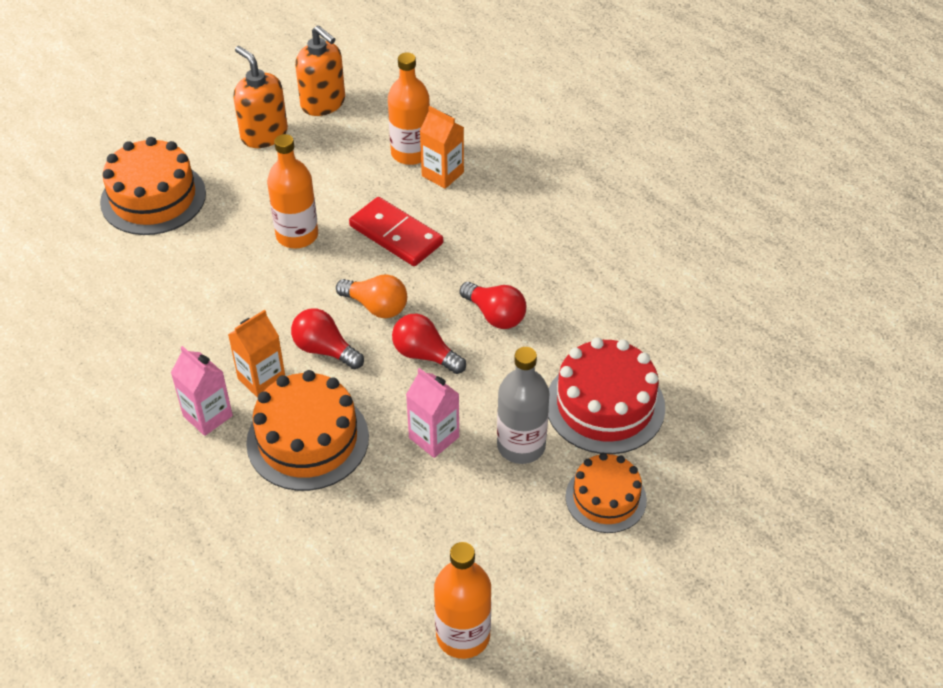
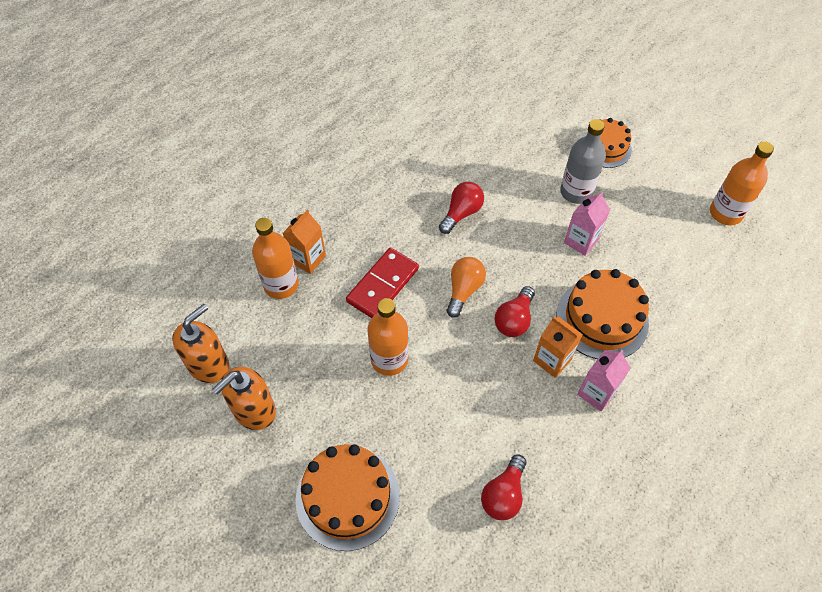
camera: 95 degrees left, 10 degrees up
(425, 355) = (507, 253): red light bulb -> red light bulb (503, 494)
(605, 405) = (532, 149): red cake -> none

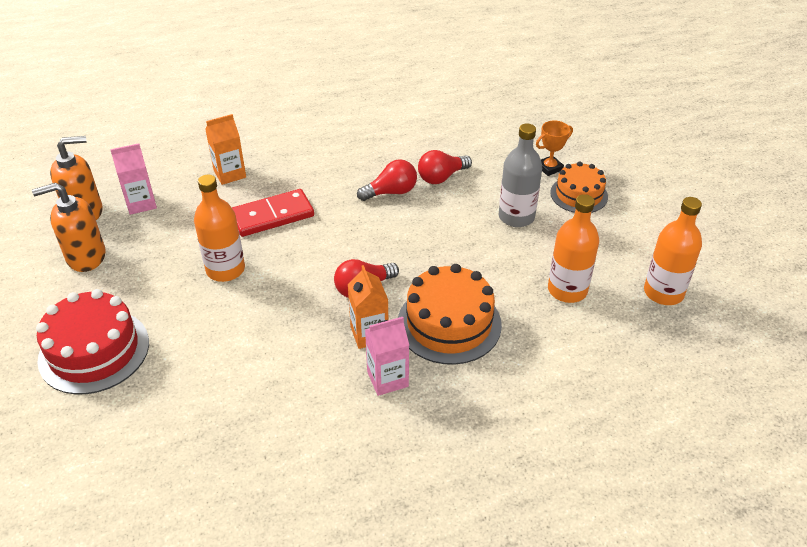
camera: 30 degrees right, 15 degrees down
(281, 285) = (191, 183): orange bottle -> orange bottle (567, 290)
(347, 497) = (94, 351): orange cake -> red cake
(464, 290) = (339, 248): orange light bulb -> none
(503, 494) = (223, 415): red light bulb -> red light bulb (441, 177)
(565, 130) = (549, 168): none -> orange trophy
(581, 241) = (485, 255): pink carton -> pink carton (141, 203)

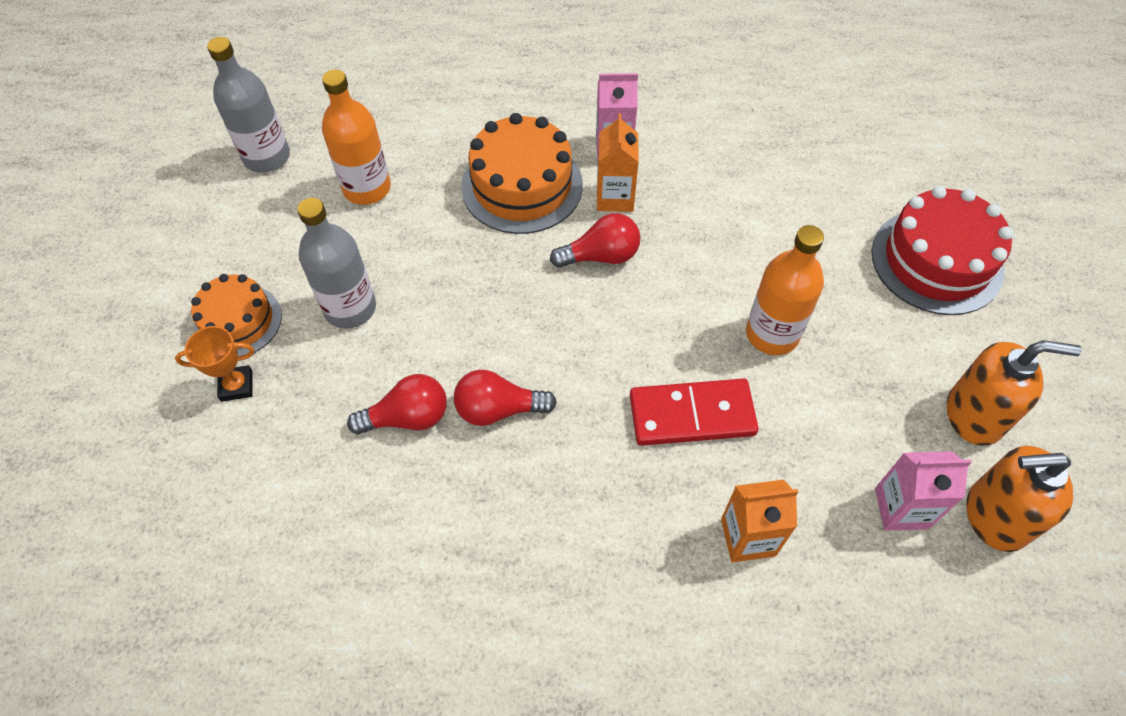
camera: 160 degrees left, 15 degrees up
(663, 292) = (267, 157): orange bottle -> grey bottle

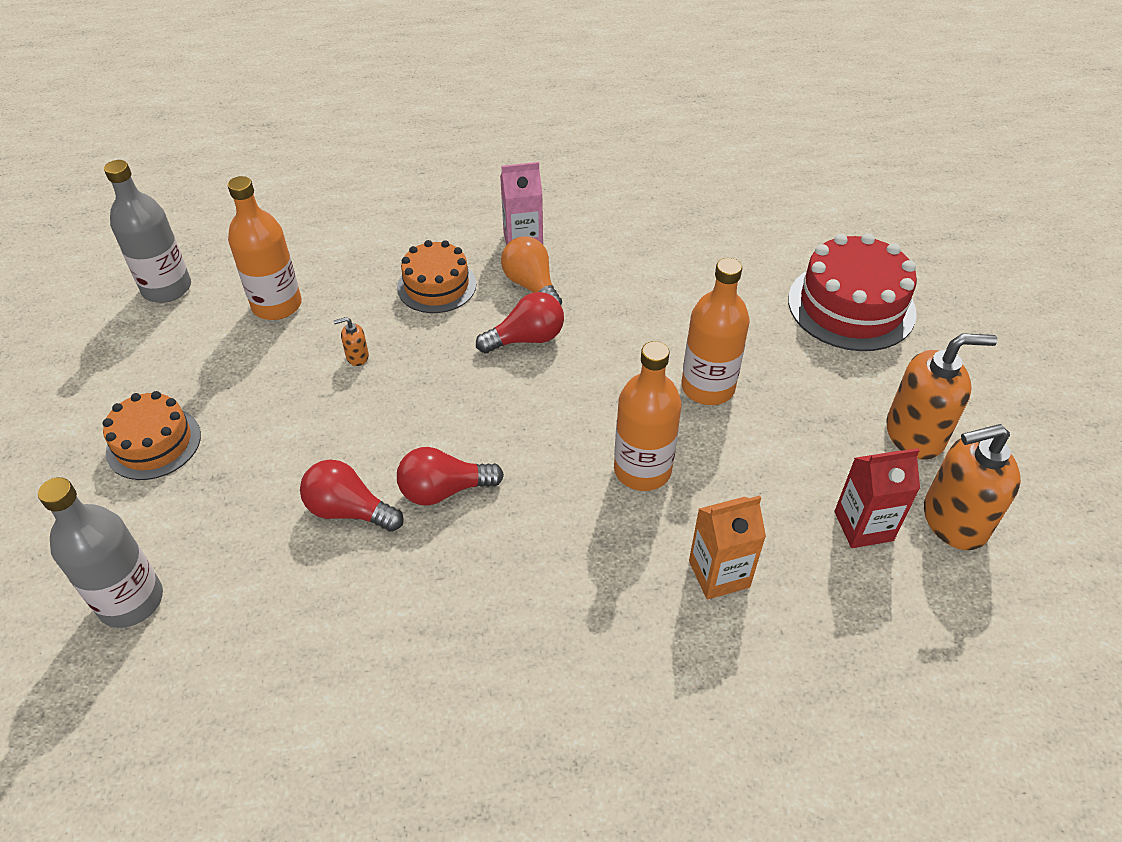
camera: 10 degrees left, 10 degrees down
(236, 386) = (159, 504): orange trophy -> none
(350, 308) = (274, 416): grey bottle -> grey bottle (131, 601)
(407, 417) = (349, 510): red light bulb -> red light bulb turned 135 degrees counterclockwise
(435, 254) = (357, 357): none -> orange soap dispenser
(522, 185) = (436, 286): orange cake -> orange cake, size x0.64
(615, 197) = (531, 286): orange carton -> orange light bulb
(692, 415) = (642, 470): red domino -> orange bottle
(901, 508) = (863, 526): pink carton -> red carton

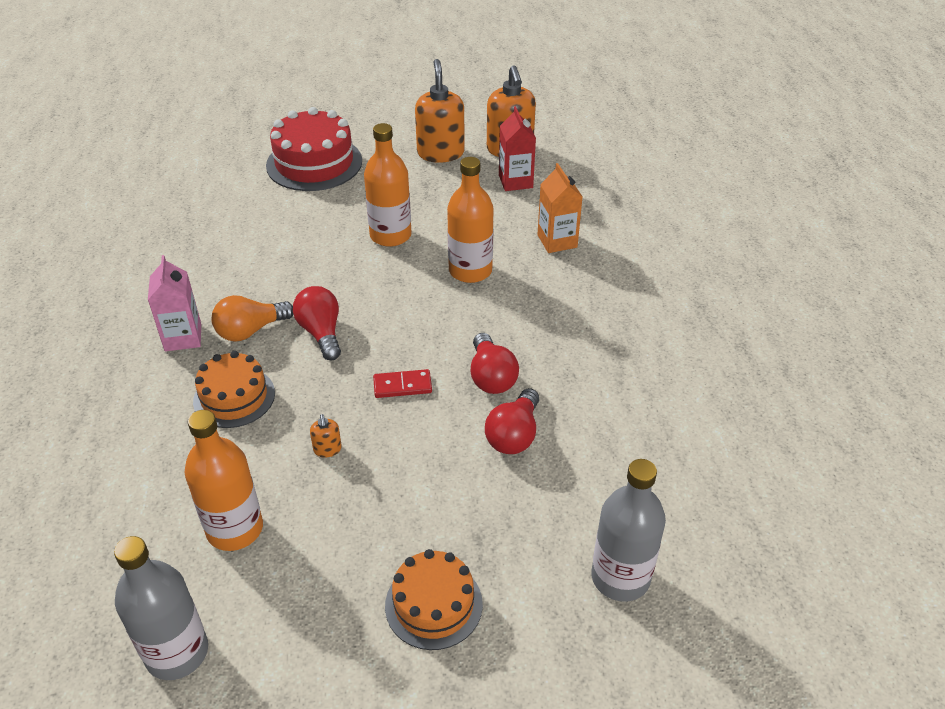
camera: 90 degrees left, 5 degrees down
(438, 410) = (402, 386): none -> red domino

